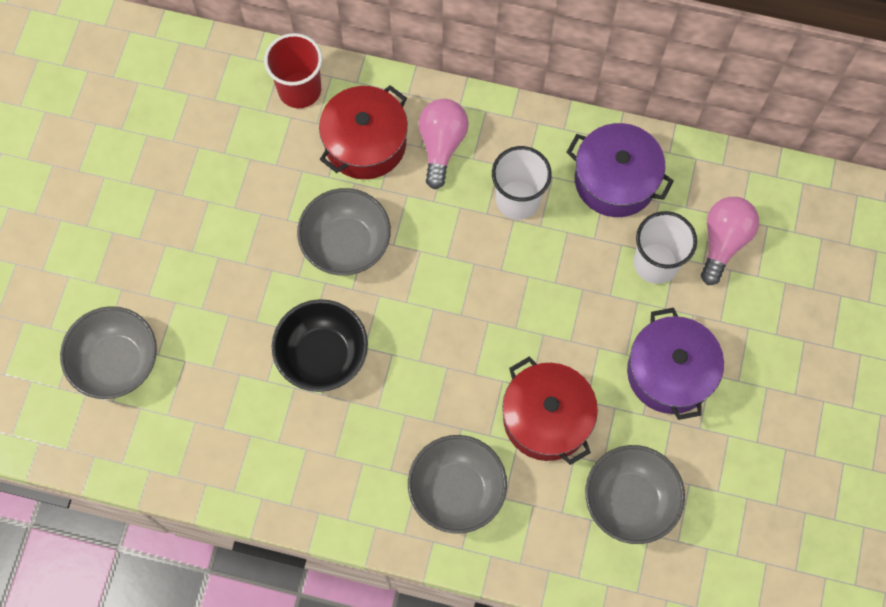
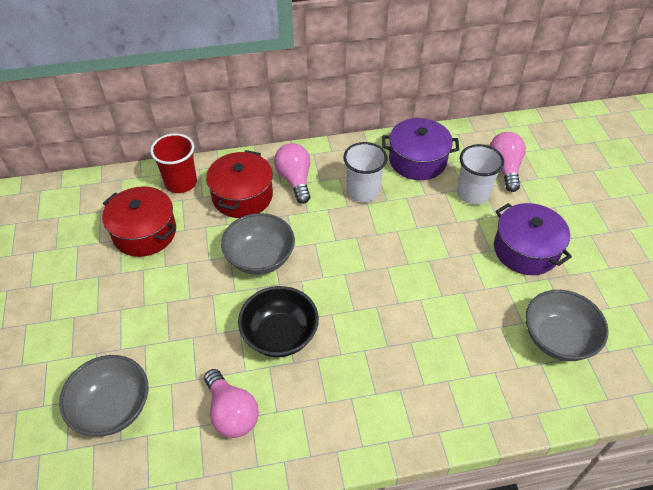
camera: 25 degrees left, 20 degrees down
(232, 423) = (231, 413): none -> pink light bulb
(457, 490) = (433, 386): grey bowl -> none
(546, 418) = (465, 310): red pot -> red pot (144, 232)

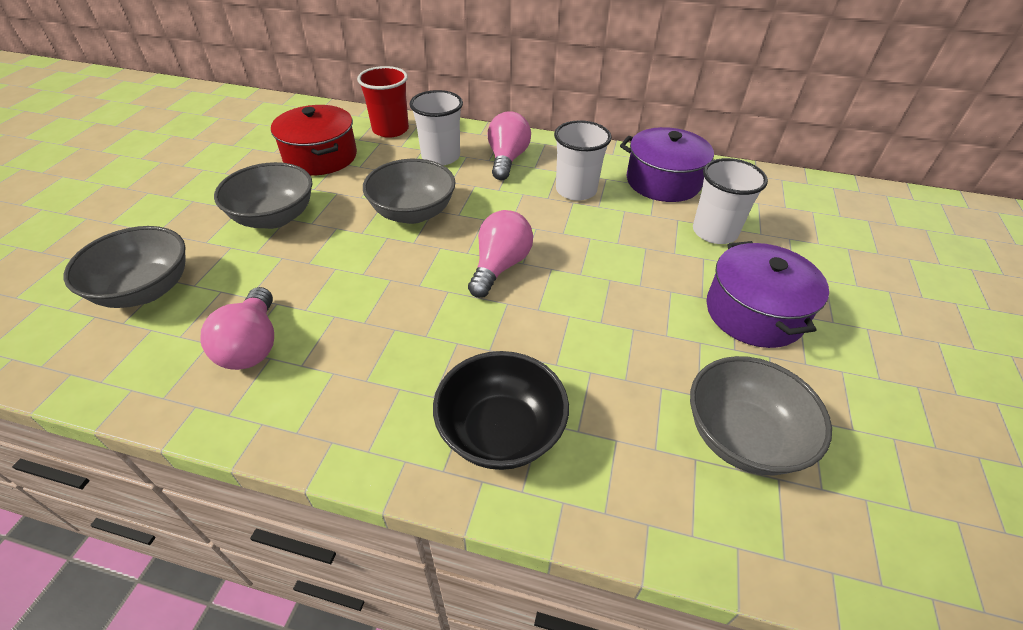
camera: 25 degrees right, 5 degrees down
(156, 305) = (274, 217): none -> grey bowl
(242, 196) = (441, 157): red pot -> white cup
(280, 335) = (372, 290): black bowl -> black bowl (501, 432)
(505, 168) = (775, 220): pink light bulb -> pink light bulb (500, 266)

